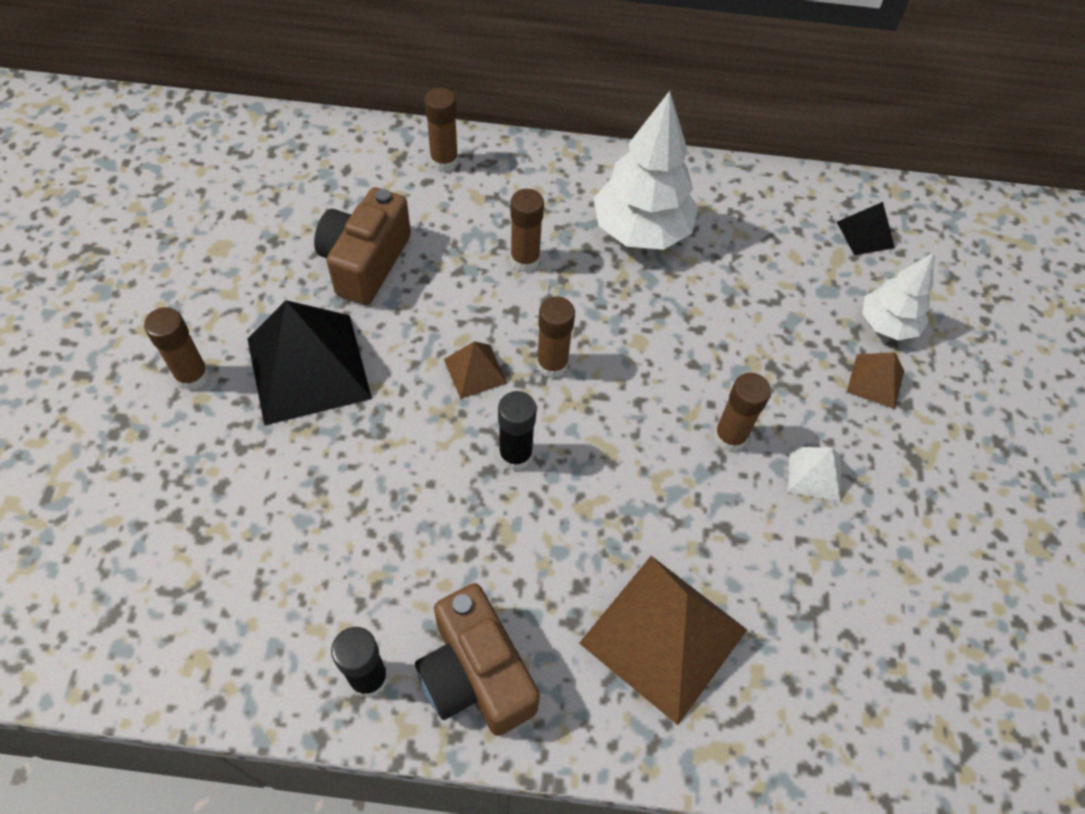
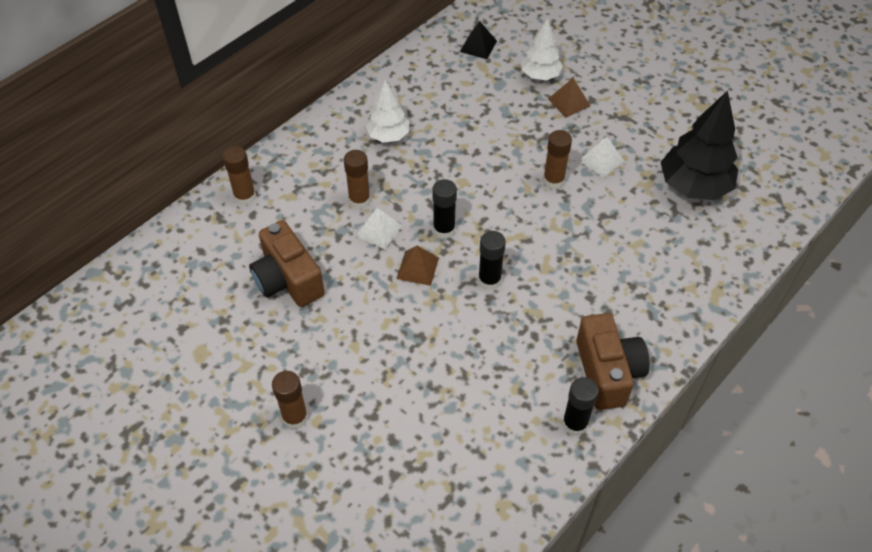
camera: 50 degrees left, 5 degrees down
(308, 368) = (343, 351): black pyramid -> none
(475, 674) = (607, 372): brown camera -> brown camera turned 105 degrees counterclockwise
(498, 303) = (379, 230): none -> white pyramid
(552, 364) = (444, 229): brown glue stick -> black glue stick
(641, 231) = (388, 136): white tree -> white tree, size x0.61
(663, 636) = (644, 278): brown pyramid -> none
(878, 616) = (693, 186): none -> black tree

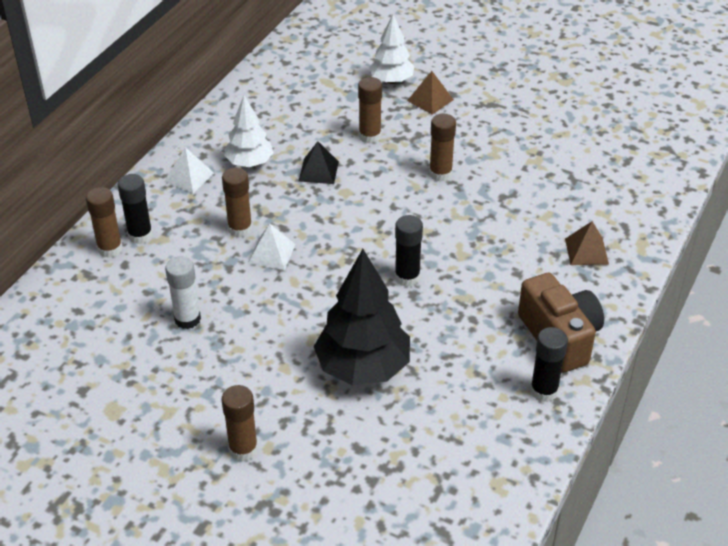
camera: 15 degrees left, 10 degrees down
(288, 279) = (187, 319): brown camera -> white glue stick
(417, 268) = (326, 280): brown pyramid -> brown pyramid (586, 251)
(444, 229) = (341, 240): black glue stick -> black glue stick (140, 235)
(478, 46) = (316, 64): black pyramid -> black pyramid (318, 171)
(502, 129) = (370, 136): none -> brown glue stick
(601, 160) = (482, 147): white pyramid -> white pyramid (189, 177)
(693, 186) = (584, 154): black tree -> black tree (363, 368)

